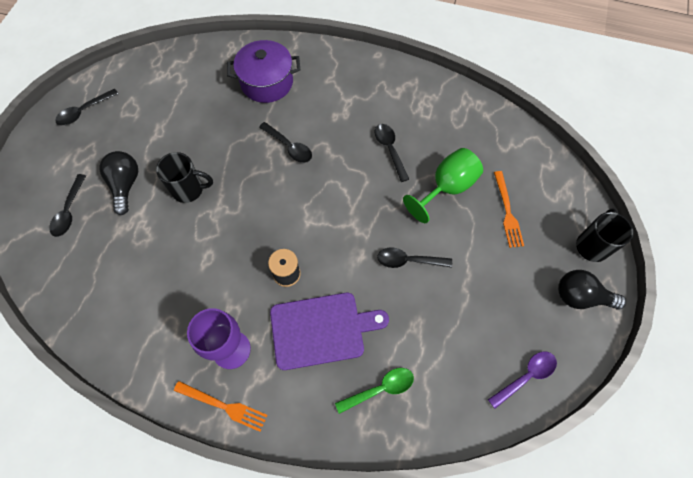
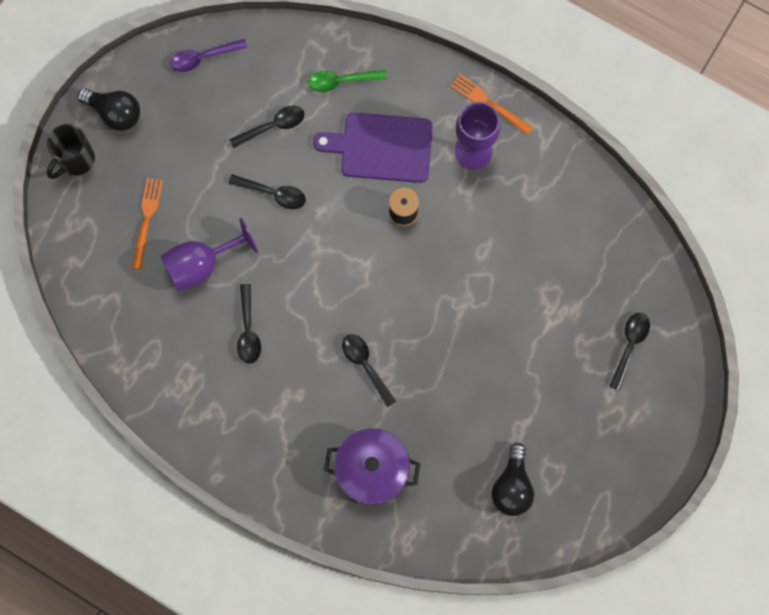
camera: 165 degrees left, 10 degrees up
(84, 111) = (609, 485): black spoon -> black spoon (273, 126)
(125, 185) = (564, 363): black light bulb -> black light bulb (512, 486)
(189, 189) = (492, 338): black mug -> none
(446, 188) = (201, 264): green goblet -> purple goblet

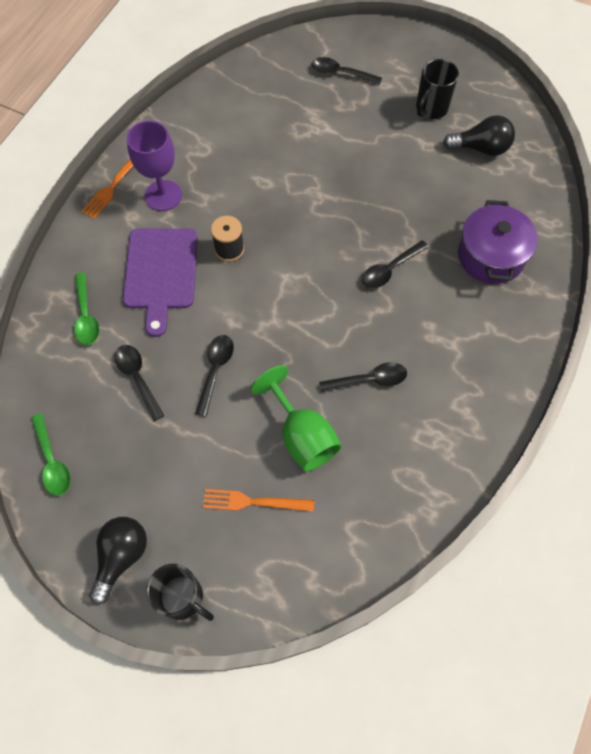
camera: 95 degrees left, 10 degrees down
(201, 264) = (302, 435): purple goblet -> green goblet
(203, 58) = (52, 461): purple spoon -> green spoon
(572, 440) = (431, 108): none -> black mug

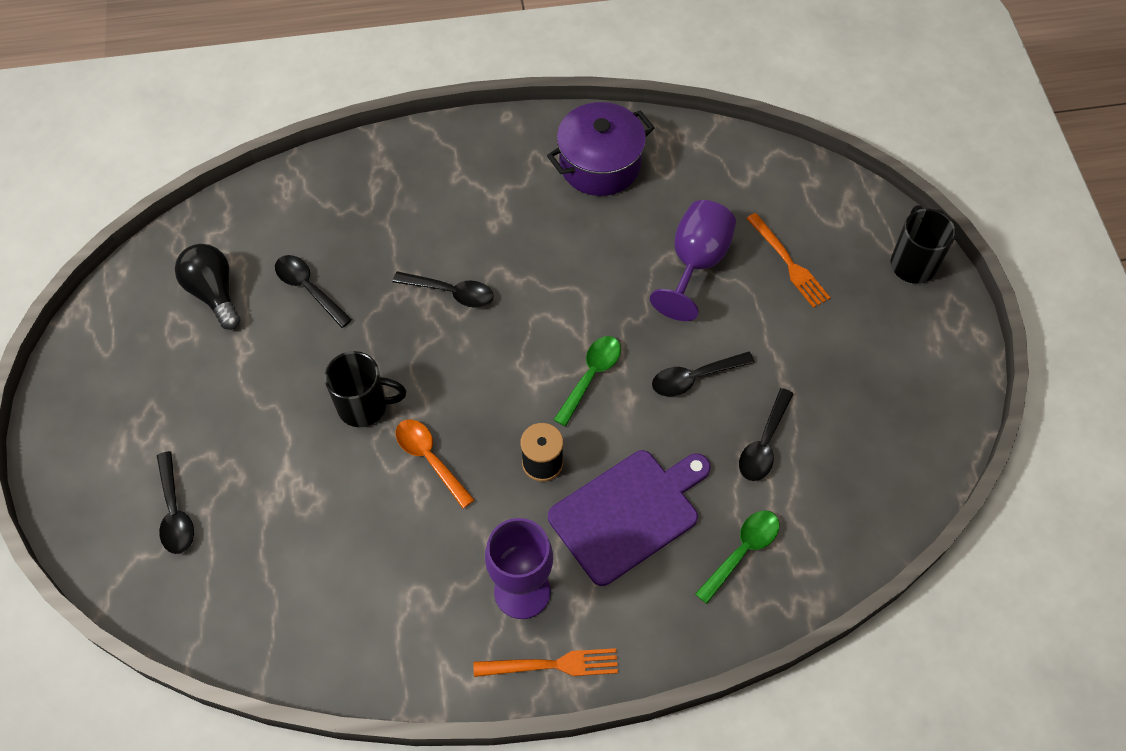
camera: 125 degrees left, 5 degrees down
(52, 461) = (910, 456): green spoon -> green spoon (591, 376)
(121, 556) = (928, 332): black light bulb -> none
(279, 196) = (430, 459): none -> orange spoon
(302, 435) = (695, 263): green goblet -> purple goblet
(369, 380) = (593, 242): black spoon -> black spoon (308, 289)
(431, 108) = (178, 374): black mug -> black mug (364, 406)
(490, 256) = (367, 214): purple pot -> purple pot (600, 164)

